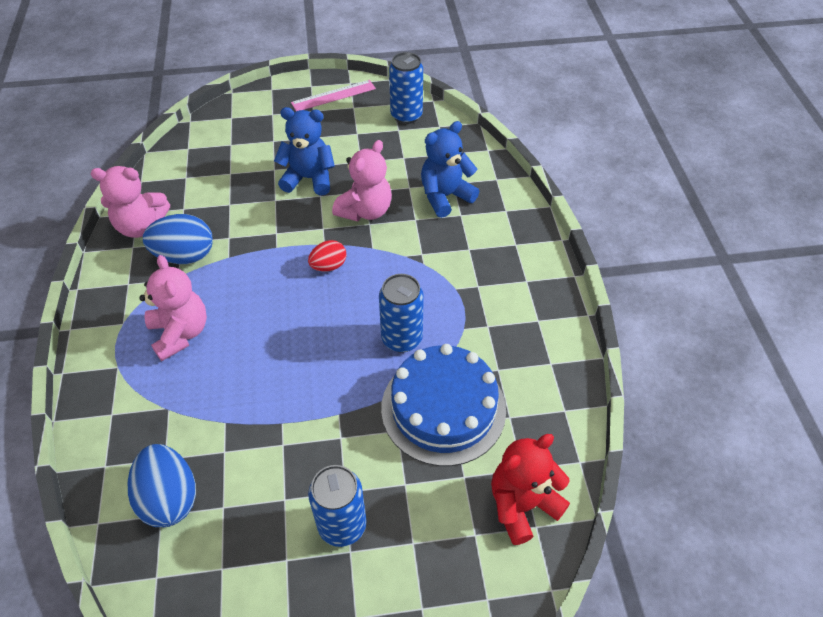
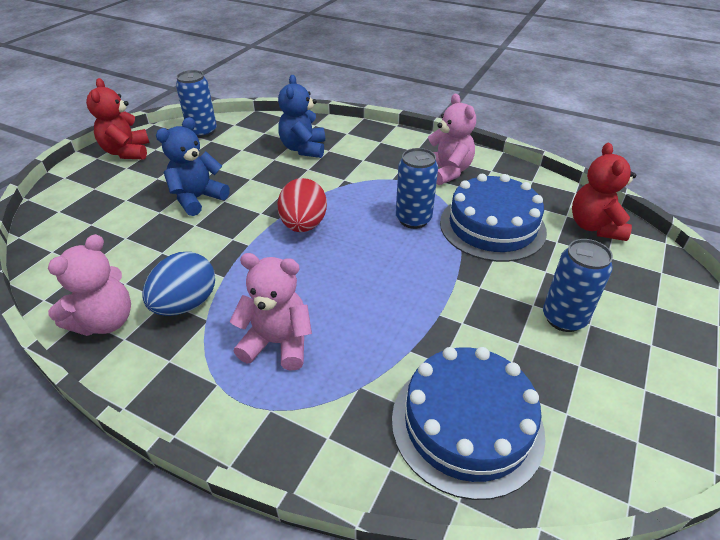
camera: 55 degrees left, 10 degrees down
(169, 498) = (467, 424): blue egg -> blue cake
(328, 266) = (303, 225): red egg -> red egg, size x1.67
(333, 95) = (127, 152): pink ruler -> red teddy bear
(365, 211) = (270, 186): pink teddy bear -> pink teddy bear (447, 171)

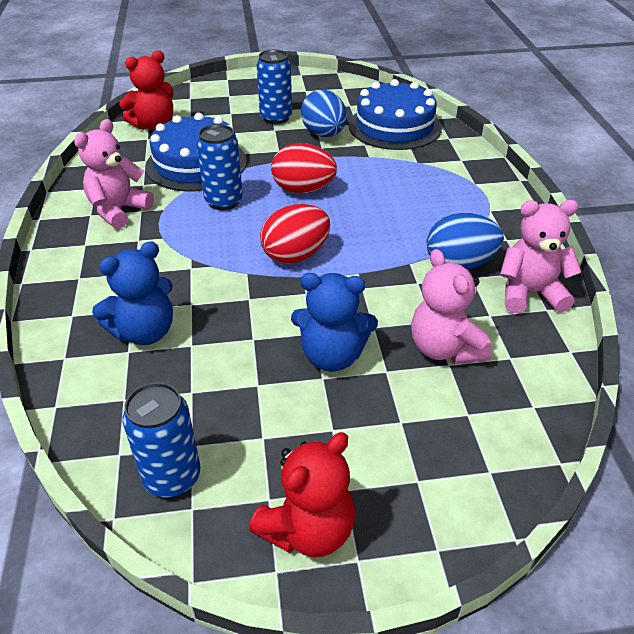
camera: 125 degrees left, 0 degrees up
(278, 343) = (431, 204): pink teddy bear -> pink teddy bear (444, 349)
(388, 269) = (303, 190): none -> red egg
(492, 339) = (324, 134): none -> blue egg

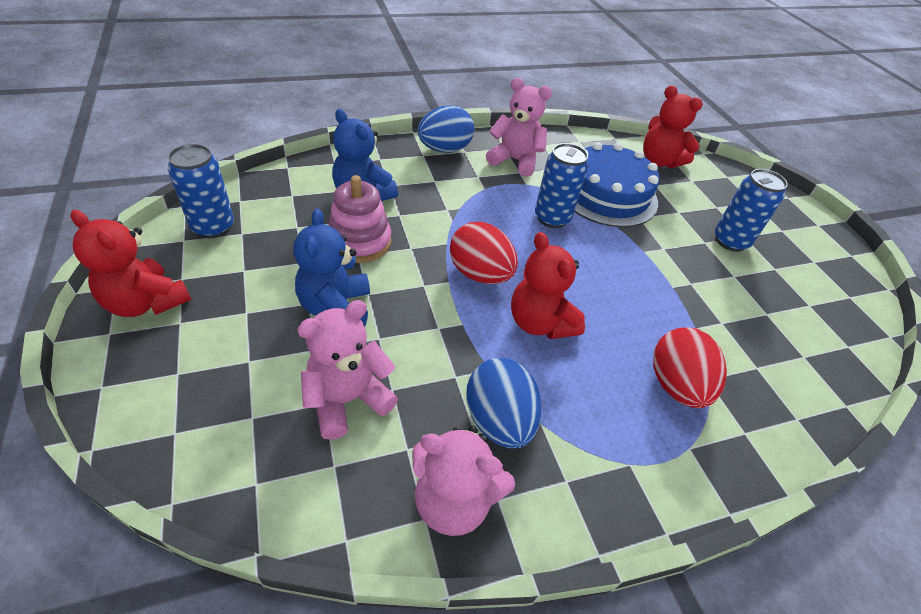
camera: 75 degrees right, 5 degrees up
(231, 337) = (359, 242): none -> pink stacking toy
(303, 190) = (596, 273): red egg -> red egg (676, 385)
(324, 134) = (721, 284): blue egg -> blue egg (444, 149)
(360, 229) = (540, 323): none -> red teddy bear
(394, 126) = (787, 353): blue cake -> none
(530, 293) = (453, 500): pink teddy bear -> pink teddy bear turned 120 degrees clockwise

